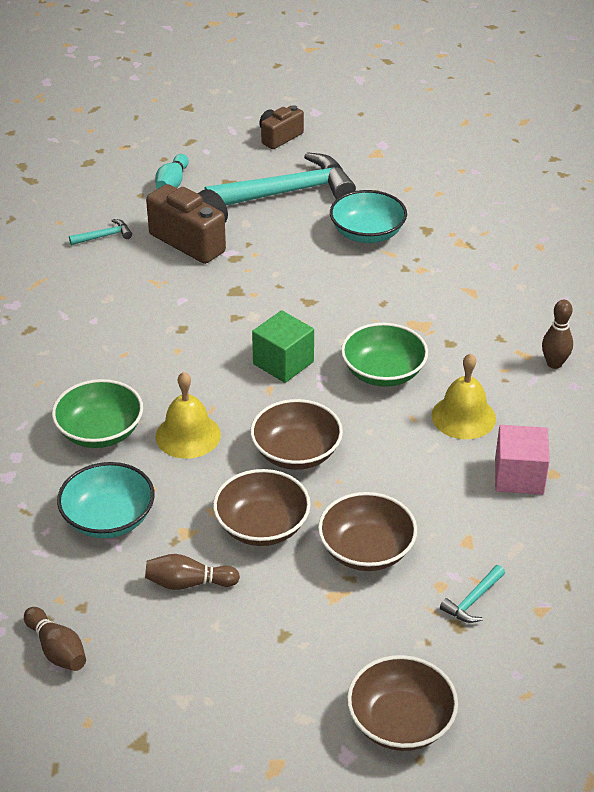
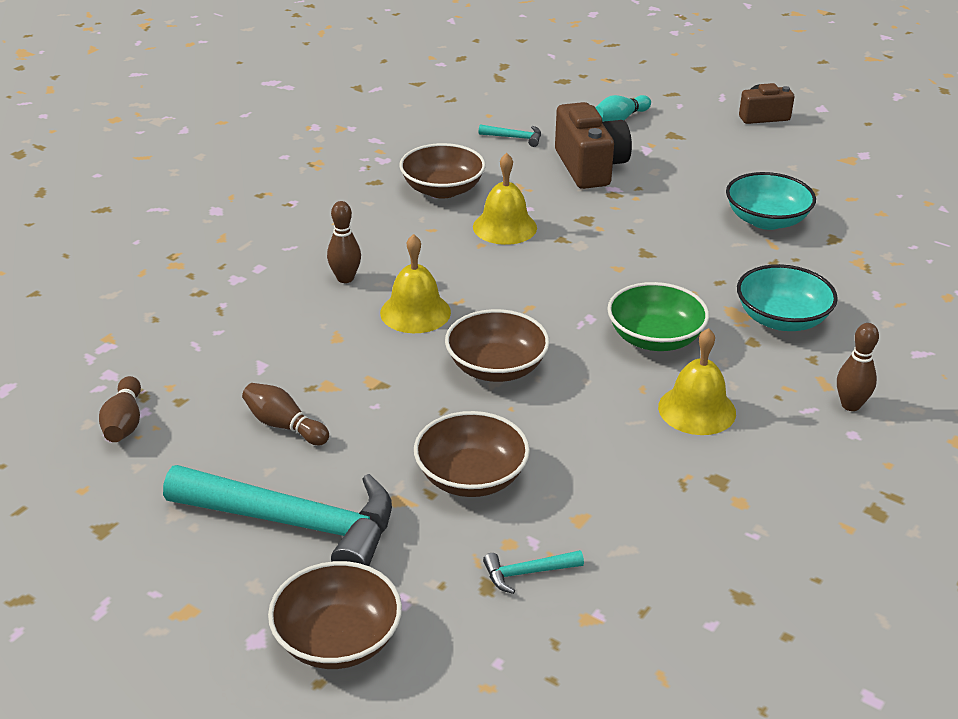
camera: 35 degrees right, 5 degrees down
(100, 432) = (345, 278): green bowl -> brown bowling pin
(108, 518) = (277, 345): turquoise bowl -> turquoise bowl (782, 319)
(180, 325) = (504, 227): none -> yellow bell
(262, 526) = (398, 412): brown bowl -> brown bowl (442, 189)
(283, 363) = (565, 292): green cube -> none
(287, 192) = (722, 161): turquoise hammer -> turquoise hammer (295, 523)
(519, 476) = (699, 487): pink cube -> none

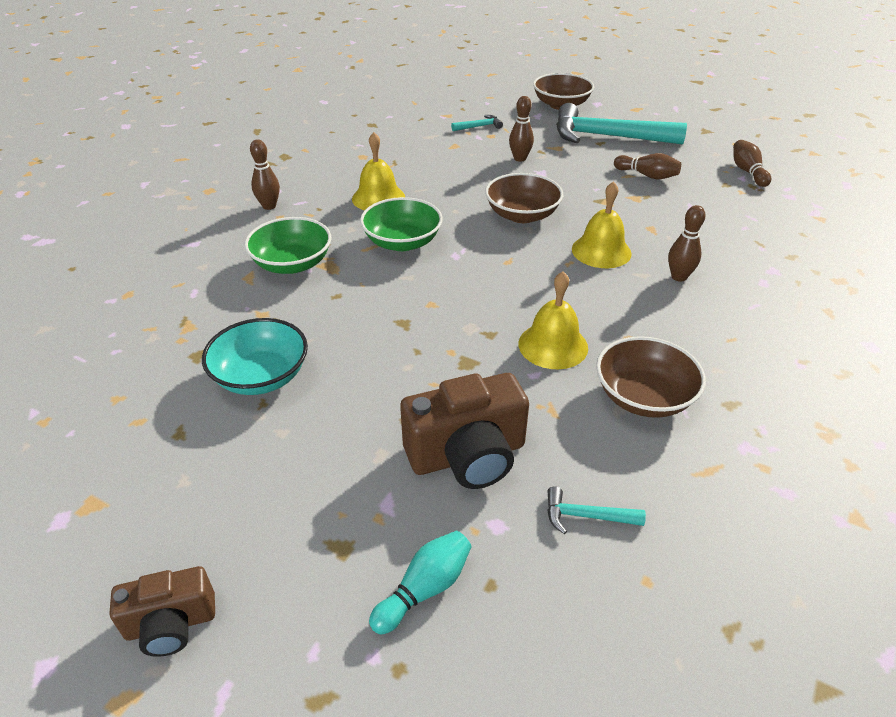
camera: 175 degrees right, 5 degrees up
(471, 477) = (520, 158): brown bowl -> brown bowling pin
(590, 167) = (467, 455): brown camera -> brown camera turned 90 degrees counterclockwise
(782, 319) = (292, 264): turquoise bowl -> green bowl

